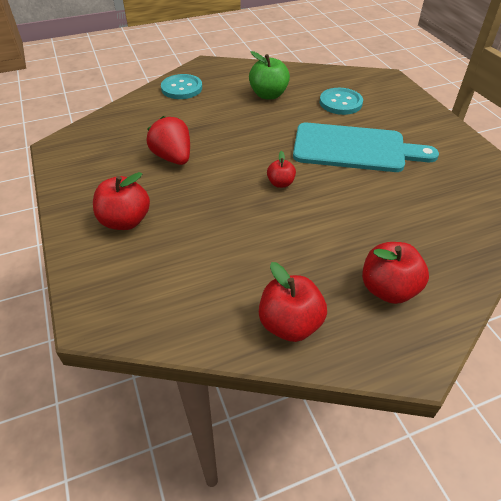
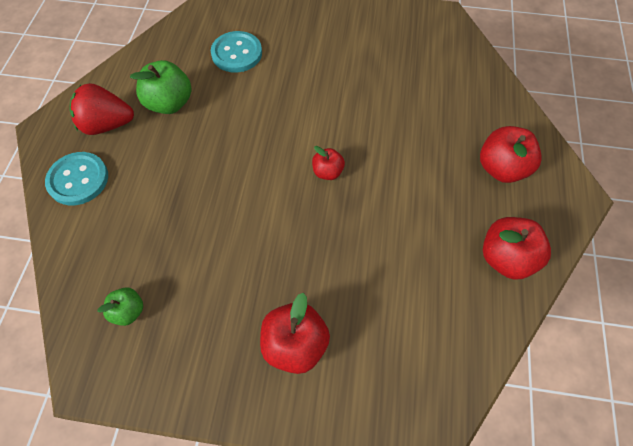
camera: 60 degrees left, 15 degrees up
(107, 142) = (128, 311): none -> green apple
(173, 157) = (215, 250): red strawberry -> red strawberry (107, 125)
(354, 149) = (317, 86): turquoise cutting board -> none

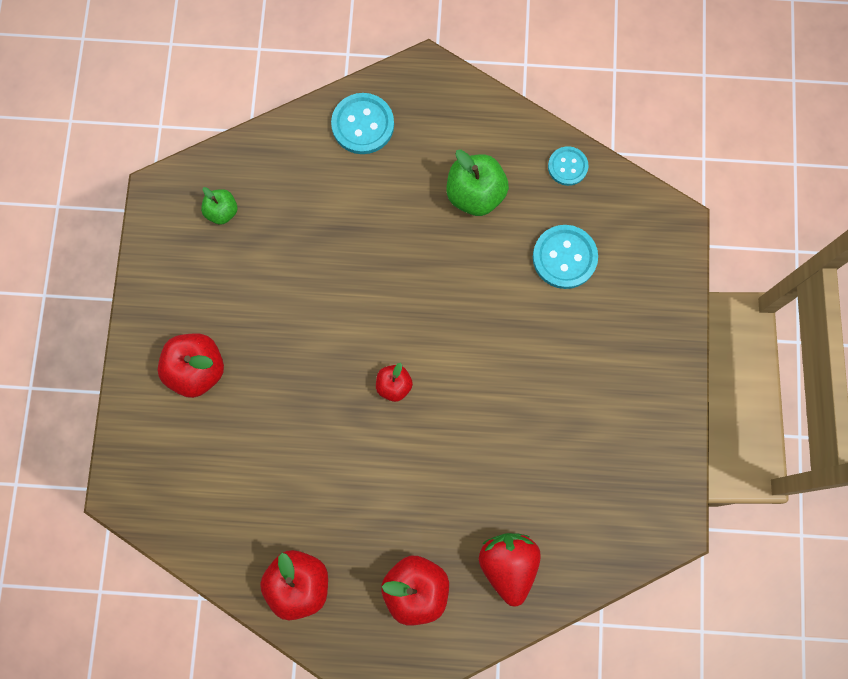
camera: 85 degrees right, 15 degrees up
(107, 125) = (437, 134): red strawberry -> red strawberry (508, 565)
(163, 45) = (567, 166): none -> turquoise button

